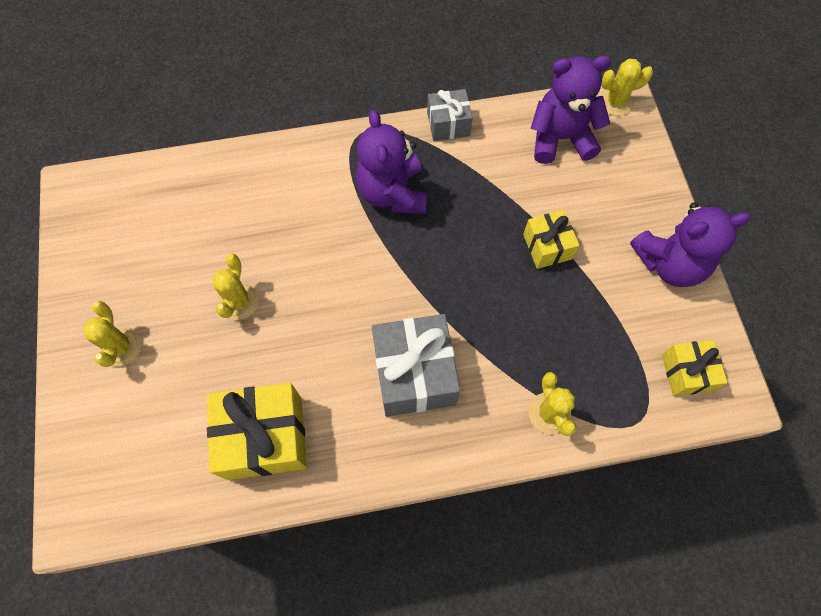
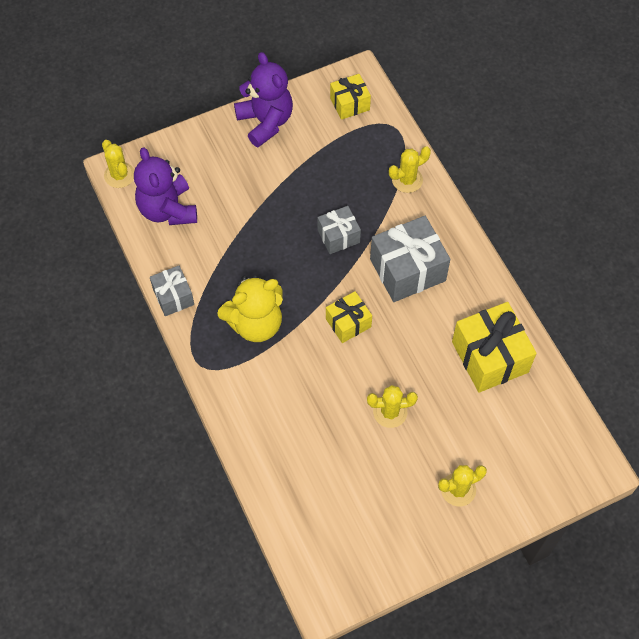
camera: 105 degrees left, 5 degrees down
(392, 193) = (255, 323): purple teddy bear -> yellow teddy bear
(483, 306) = (338, 236): none -> grey gift
(547, 246) = (274, 202): yellow gift -> yellow gift (348, 323)

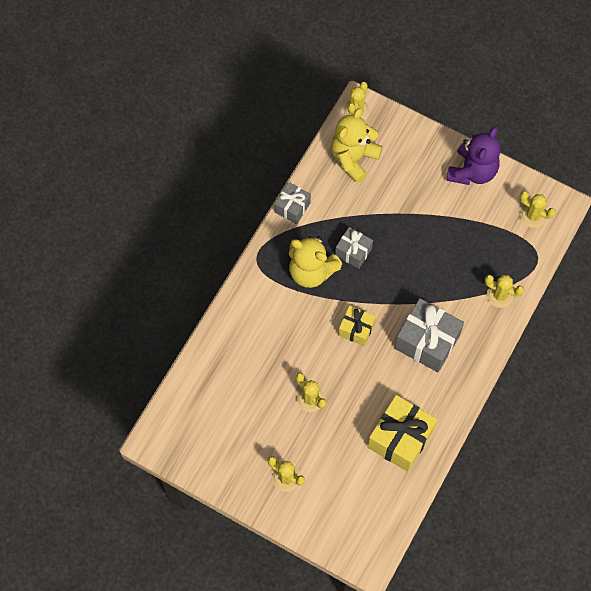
camera: 55 degrees right, 5 degrees up
(168, 209) = (354, 158): purple teddy bear -> yellow teddy bear
(338, 236) = (418, 279): grey gift -> grey gift (353, 252)
(349, 104) = (533, 216): yellow gift -> yellow cactus

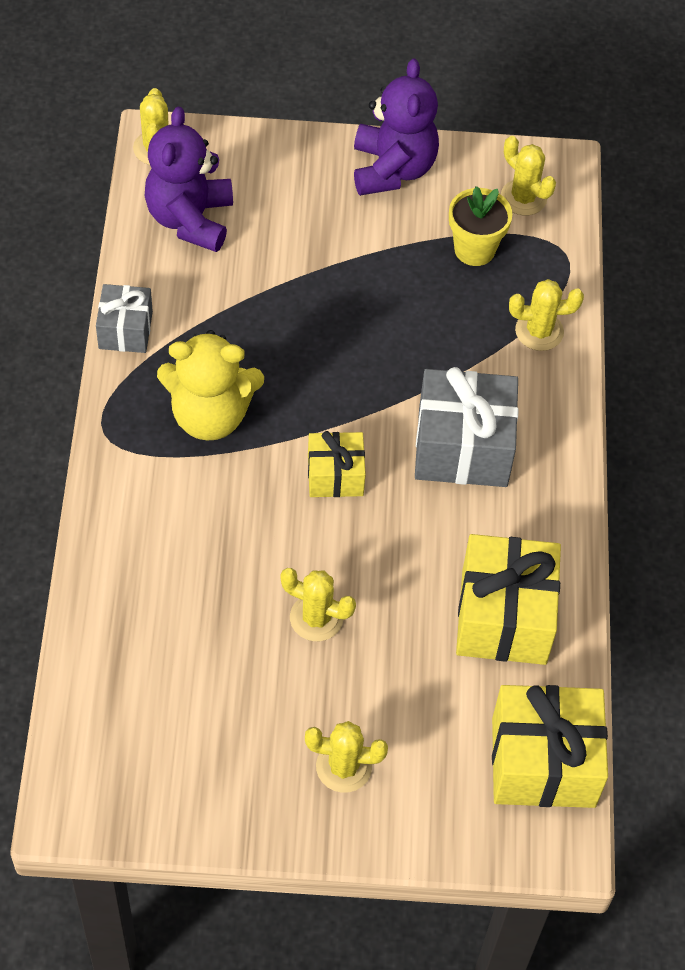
camera: 30 degrees left, 10 degrees down
(353, 252) = (265, 358): grey gift -> none
(354, 158) = (190, 219): yellow teddy bear -> purple teddy bear
(380, 519) = (543, 762): none -> yellow gift
(491, 235) = (474, 249): none -> yellow flower pot
(533, 216) = (523, 198): yellow cactus -> yellow cactus turned 45 degrees clockwise

